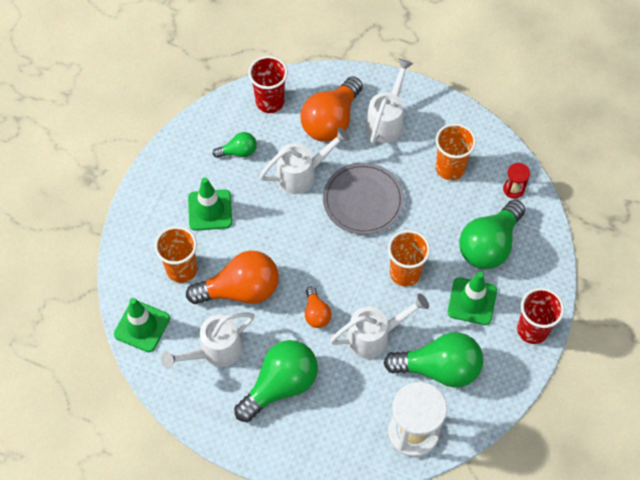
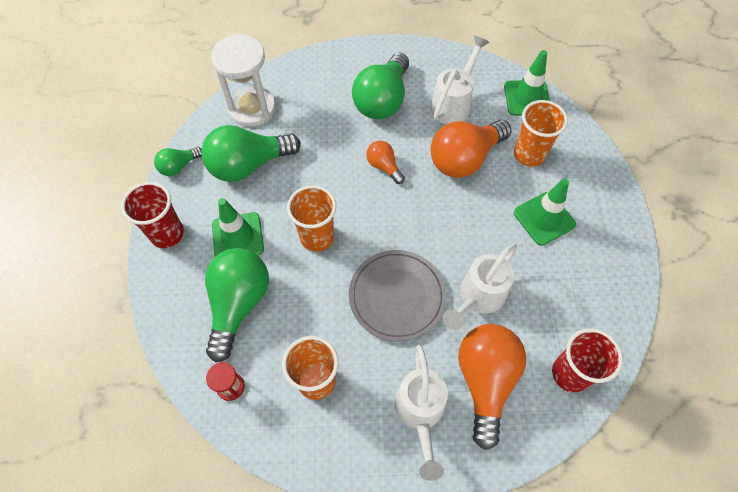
camera: 155 degrees right, 0 degrees up
(238, 151) = (561, 294): green light bulb -> green light bulb (179, 166)
(374, 336) = (320, 168): white watering can -> none

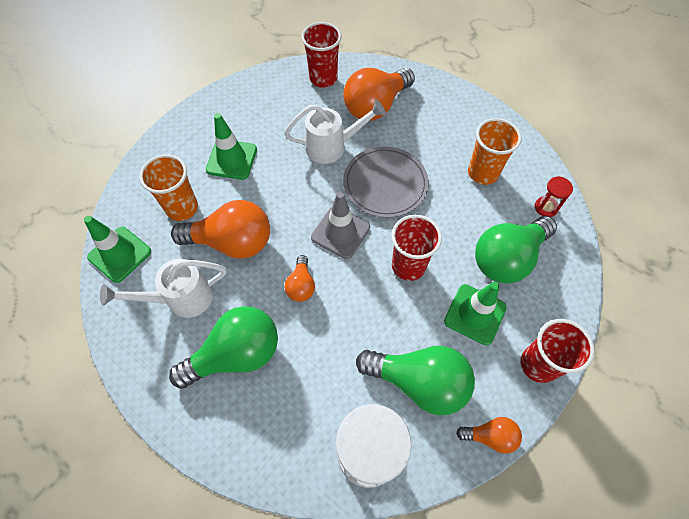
camera: 140 degrees left, 0 degrees up
(179, 166) = (490, 436): green light bulb -> orange light bulb
(317, 237) = (408, 266): orange cup -> red cup
(393, 224) = (340, 232): none -> grey traffic cone
(420, 412) = (430, 117): white watering can -> none

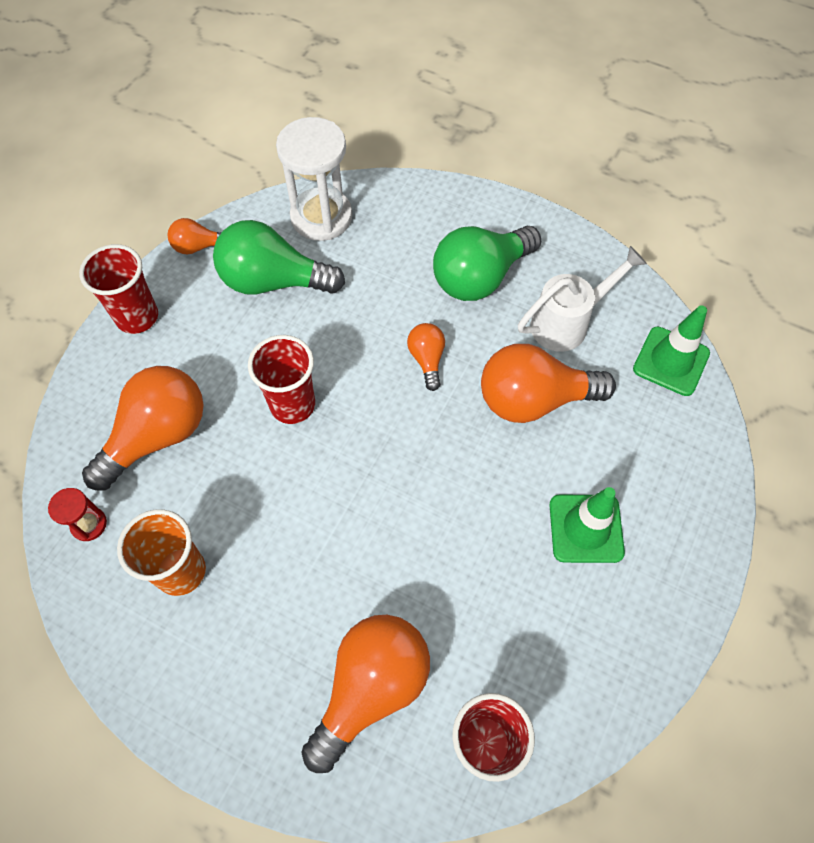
camera: 170 degrees right, 0 degrees up
(182, 208) = (623, 436): orange cup -> none
(332, 147) = (432, 581): white watering can -> none
(340, 232) = (390, 436): grey traffic cone -> none
(385, 184) = (336, 524): grey plate -> none
(475, 314) = (207, 359): green traffic cone -> none
(507, 258) = (158, 436): green light bulb -> orange light bulb

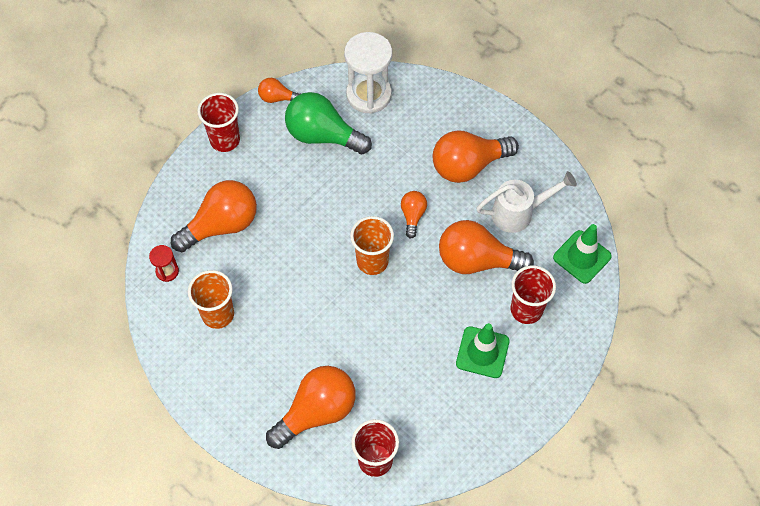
camera: 15 degrees right, 0 degrees up
(292, 405) = (314, 225): red cup -> red cup (526, 310)
(389, 436) = (372, 261): none -> orange cup
(480, 277) = (468, 165): green light bulb -> orange light bulb

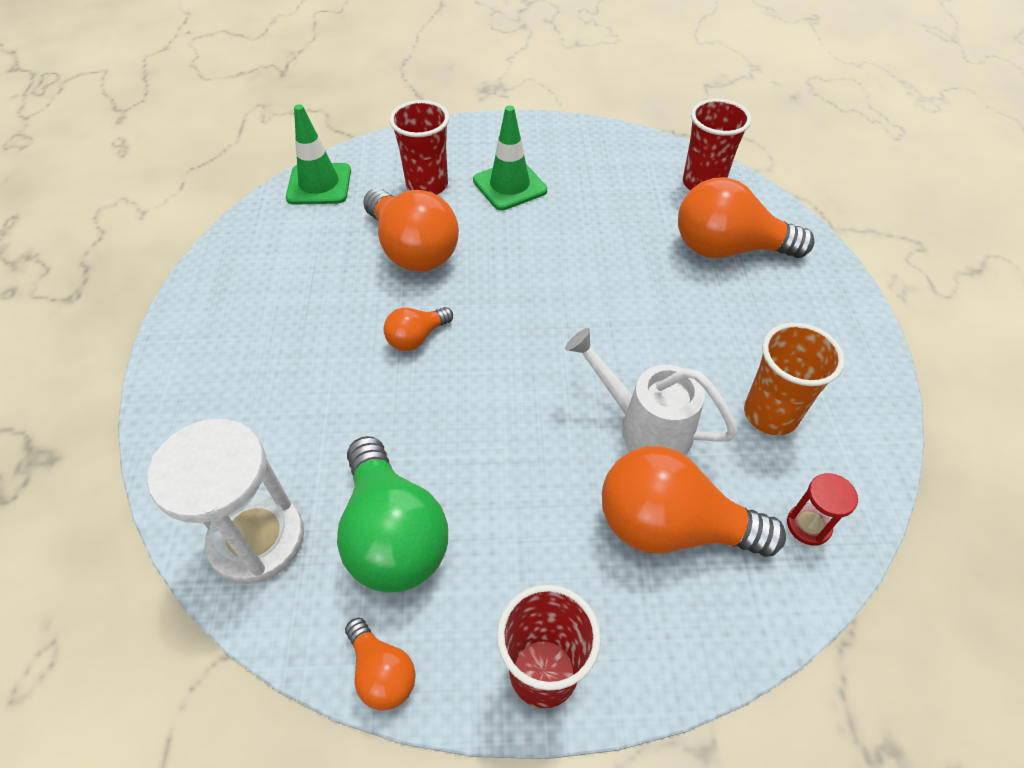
camera: 135 degrees left, 10 degrees down
(372, 261) = (519, 329): orange cup -> none
(468, 165) = (285, 338): orange light bulb -> none
(518, 213) = (312, 256): white watering can -> white watering can (645, 426)

